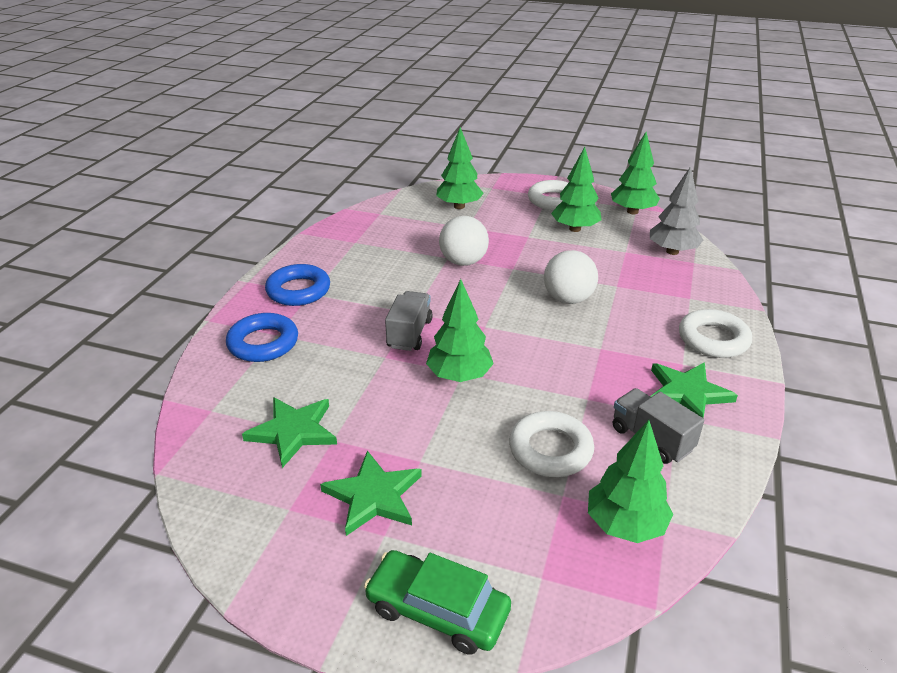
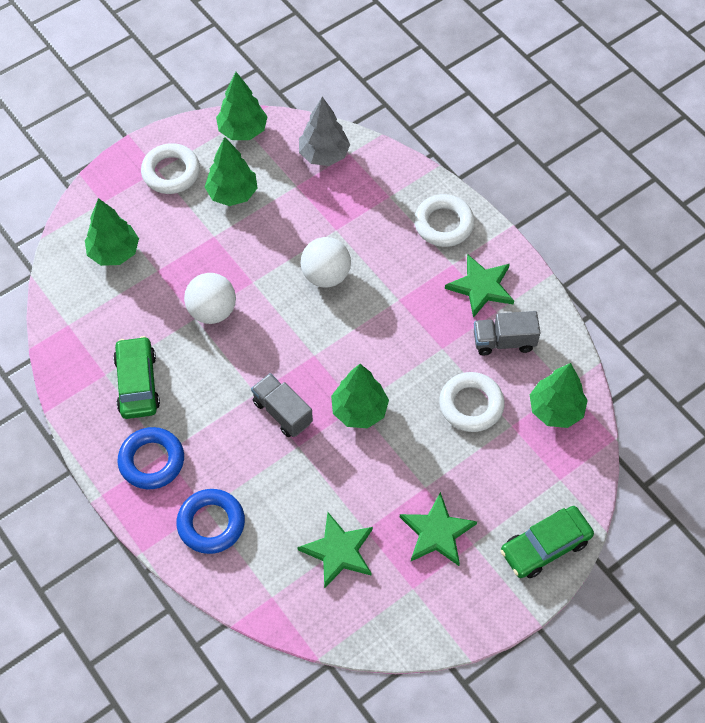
camera: 55 degrees left, 25 degrees up
(362, 257) = (137, 383): none -> green car

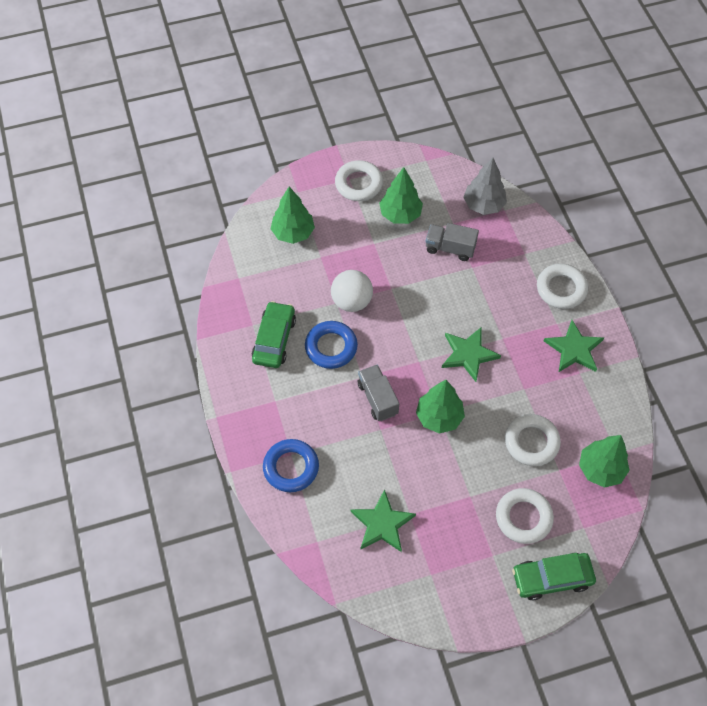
camera: 20 degrees right, 0 degrees up
(152, 461) = (263, 403): blue ring -> blue ring (331, 347)
(242, 130) = (426, 167): green tree -> none
(326, 275) = (451, 301): white ball -> none
(437, 532) = (466, 536): green star -> green star (468, 354)
(491, 491) = (523, 518): none -> white ring
(504, 341) = (577, 399): grey truck -> grey truck (450, 248)

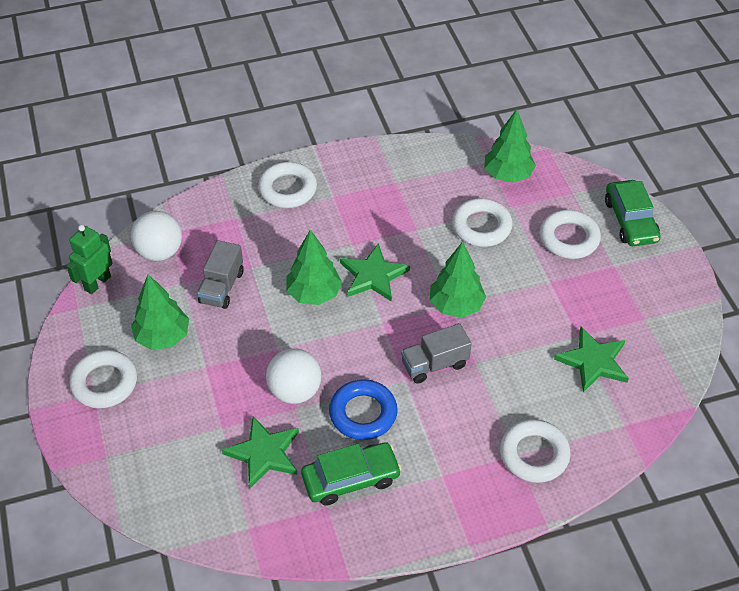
camera: 90 degrees left, 10 degrees down
(274, 339) = (351, 479): green car -> green car turned 150 degrees clockwise
(291, 467) = (534, 454): blue ring -> white ring
(293, 233) = (178, 461): green tree -> green tree (314, 294)
(450, 169) = (97, 283): none -> green robot
(483, 205) = (160, 252): grey tree -> white ball
(574, 349) = (366, 184): green star -> green star (264, 453)

